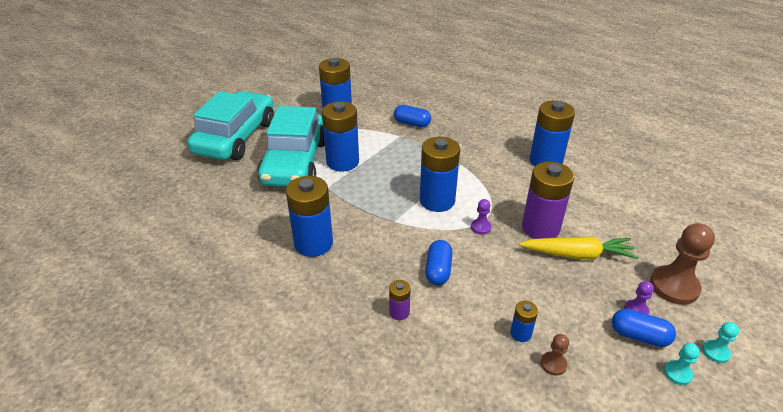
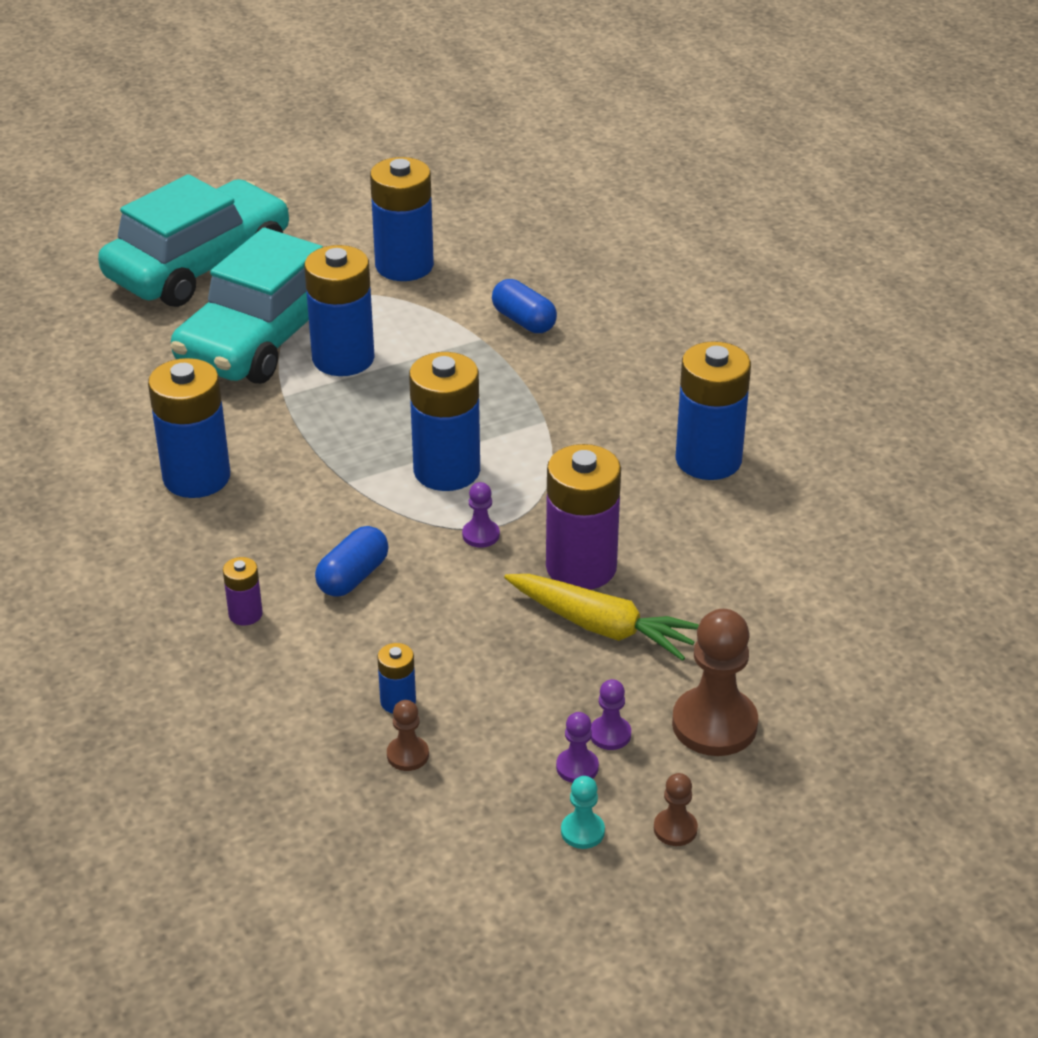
camera: 25 degrees right, 0 degrees up
(639, 336) = (577, 767): blue capsule -> purple pawn
(715, 352) = (675, 829): turquoise pawn -> brown pawn

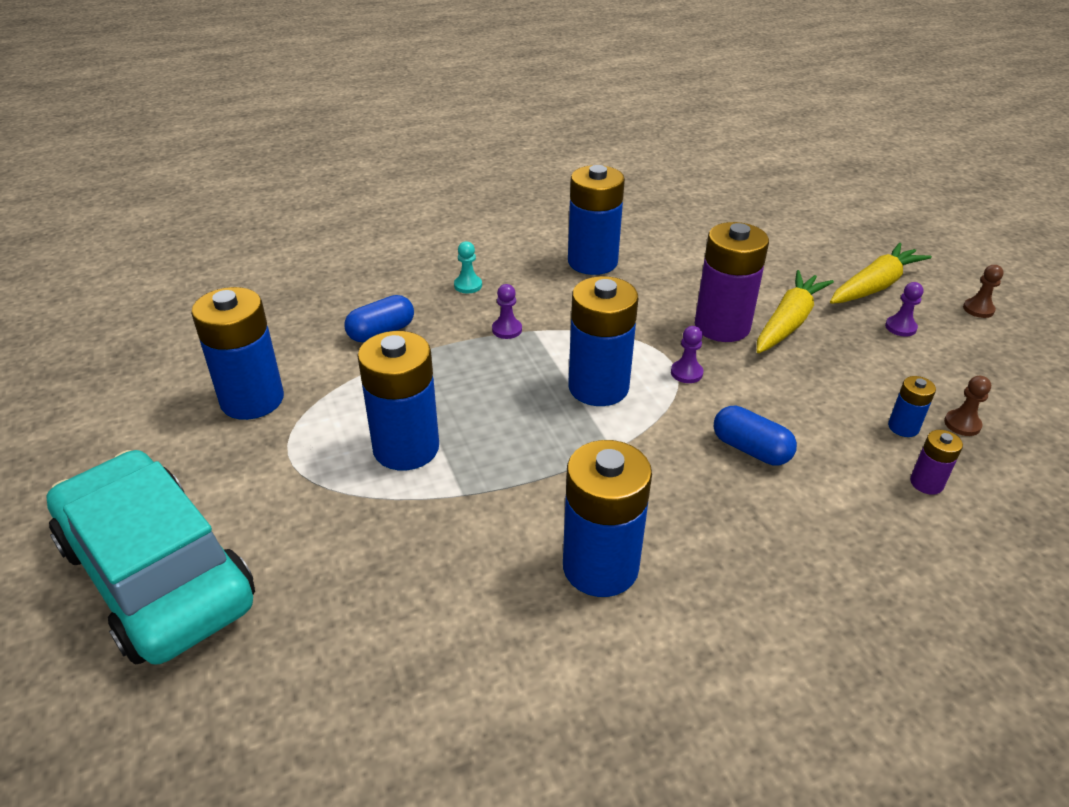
camera: 85 degrees left, 0 degrees up
(245, 614) = (817, 524): purple battery -> purple battery (926, 483)
(263, 337) = (344, 511): turquoise car -> none
(577, 767) = (939, 344): purple pawn -> purple pawn (507, 330)
(582, 831) = (1000, 346): turquoise pawn -> turquoise pawn (468, 285)
(714, 724) = (874, 286): brown pawn -> yellow carrot

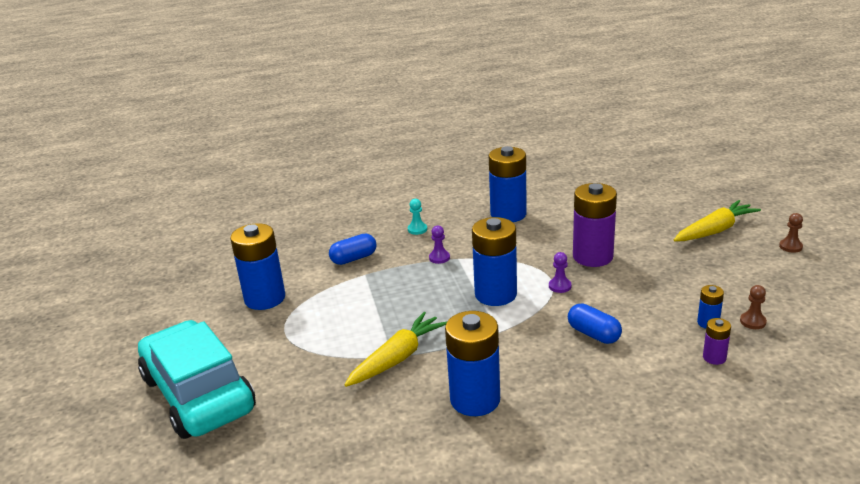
camera: 10 degrees right, 10 degrees down
(406, 448) = (360, 328): blue battery -> none
(788, 322) = (642, 254): yellow carrot -> yellow carrot (397, 358)
(900, 327) = (726, 258): purple pawn -> none

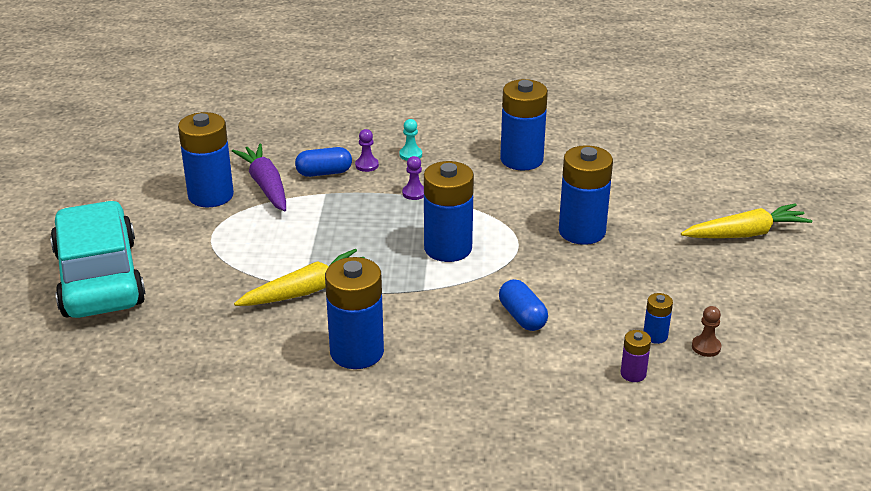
camera: 15 degrees right, 5 degrees up
(309, 280) = (266, 185): none -> purple carrot
(560, 286) = (522, 256): purple pawn -> purple pawn (367, 165)
(592, 257) = (582, 231): purple battery -> blue battery
(790, 246) = (820, 274): brown pawn -> none

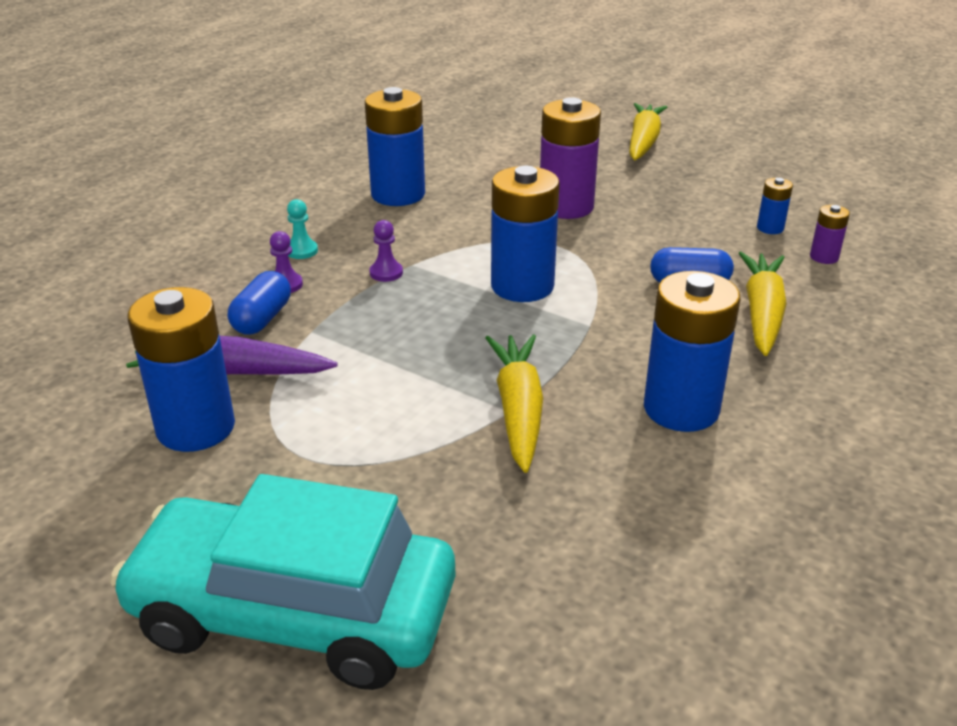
camera: 60 degrees left, 0 degrees up
(510, 360) = (762, 313): none -> yellow carrot
(582, 231) = (566, 207): blue battery -> purple battery
(706, 347) = (802, 212): brown pawn -> none

